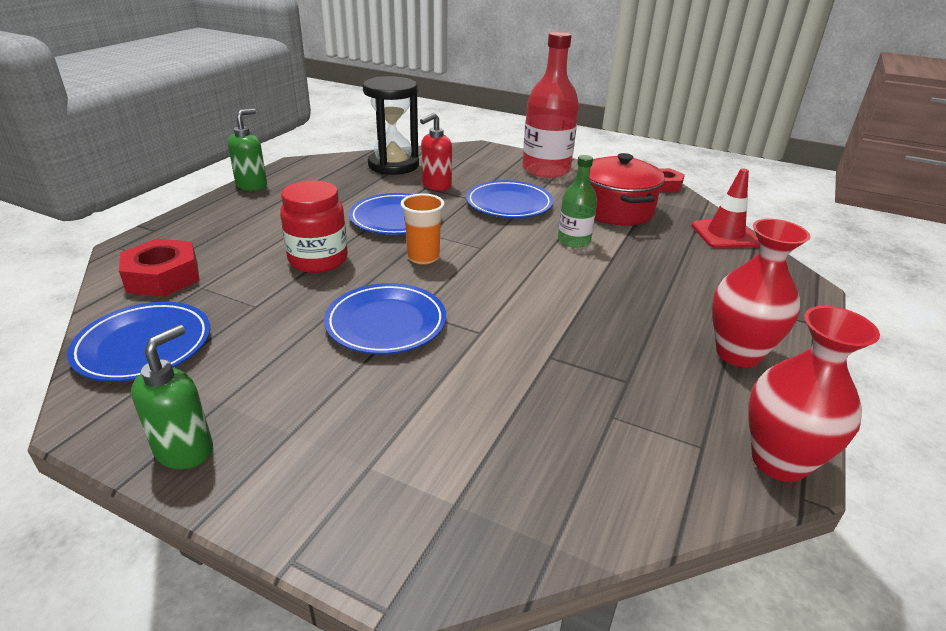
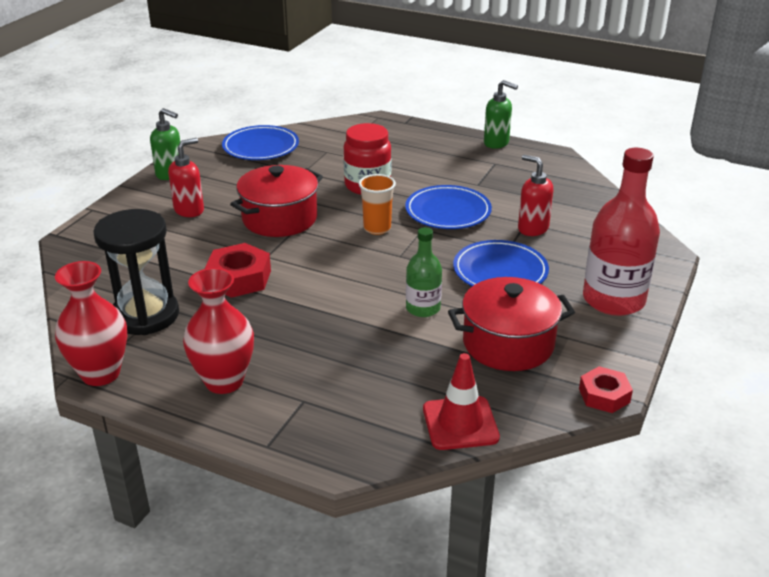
camera: 90 degrees right, 0 degrees up
(163, 277) = (339, 138): red nut -> red nut (239, 278)
(337, 412) = (189, 210): none -> red soap dispenser
(386, 323) = (280, 219): blue plate -> red pot
(393, 165) = (577, 202): black hourglass -> black hourglass (145, 315)

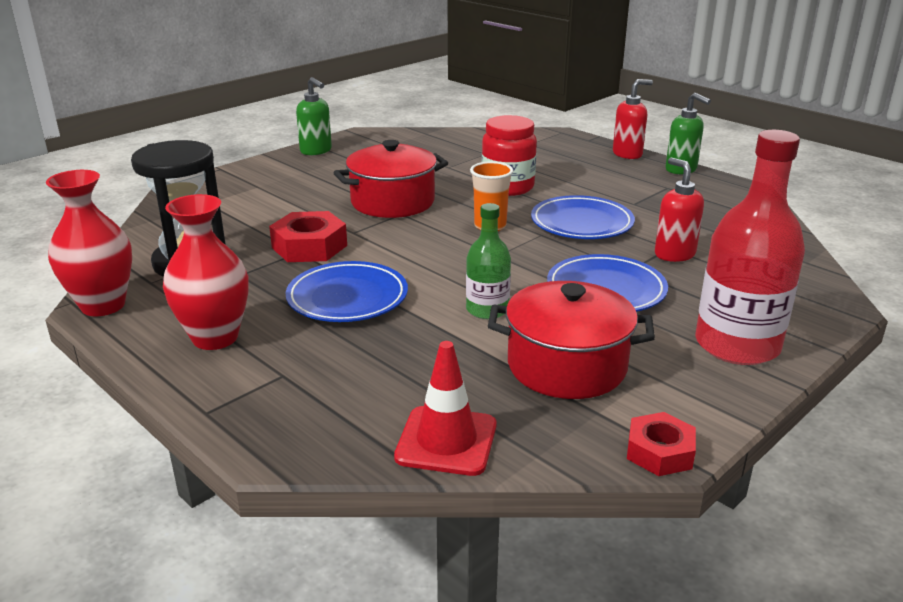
camera: 20 degrees right, 5 degrees down
(189, 210) = (309, 182): red soap dispenser -> red soap dispenser (627, 154)
(261, 147) = (421, 141): blue plate -> blue plate (347, 298)

